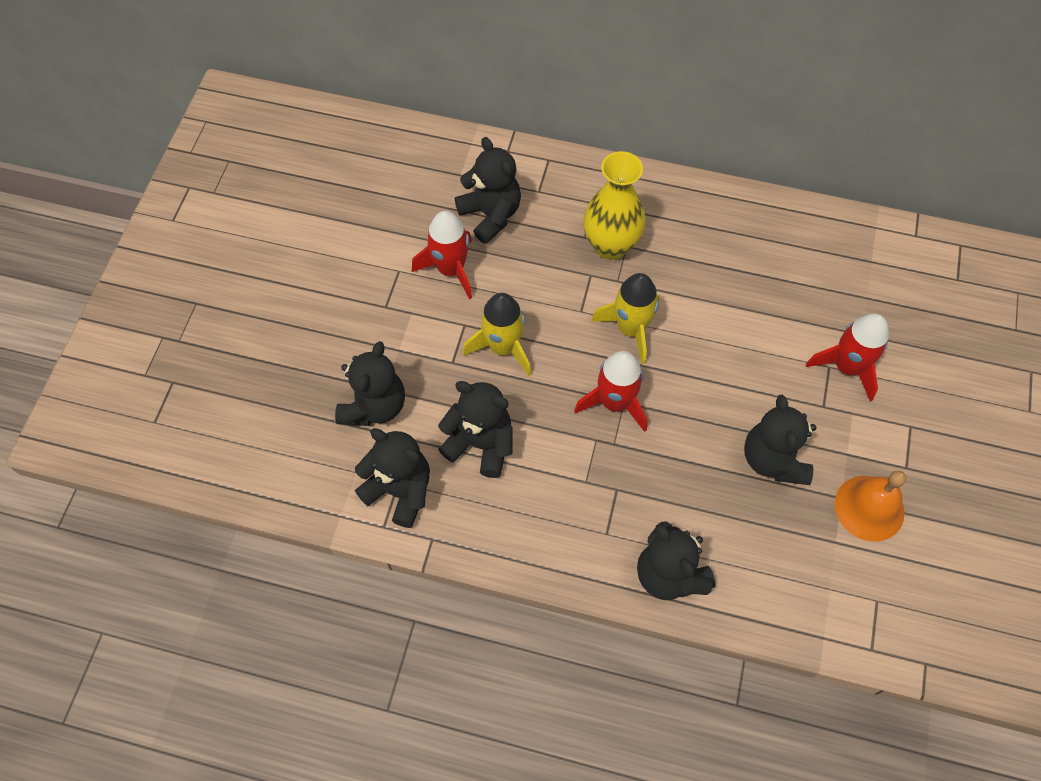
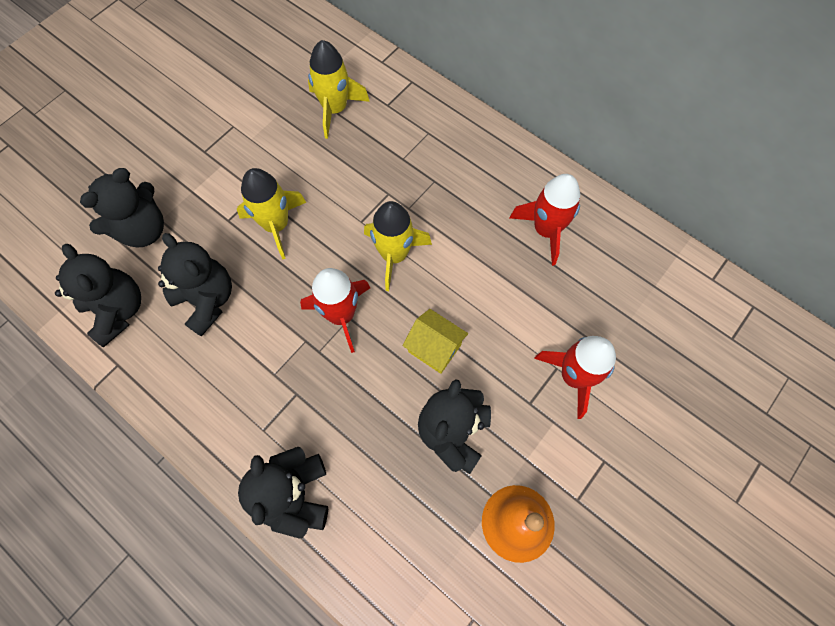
camera: 25 degrees right, 5 degrees up
(451, 269) = (274, 142): red rocket -> red rocket (546, 230)
(490, 215) = (335, 109): black teddy bear -> yellow rocket
(610, 246) = (420, 175): yellow vase -> none
(715, 395) = (434, 348): none -> yellow house

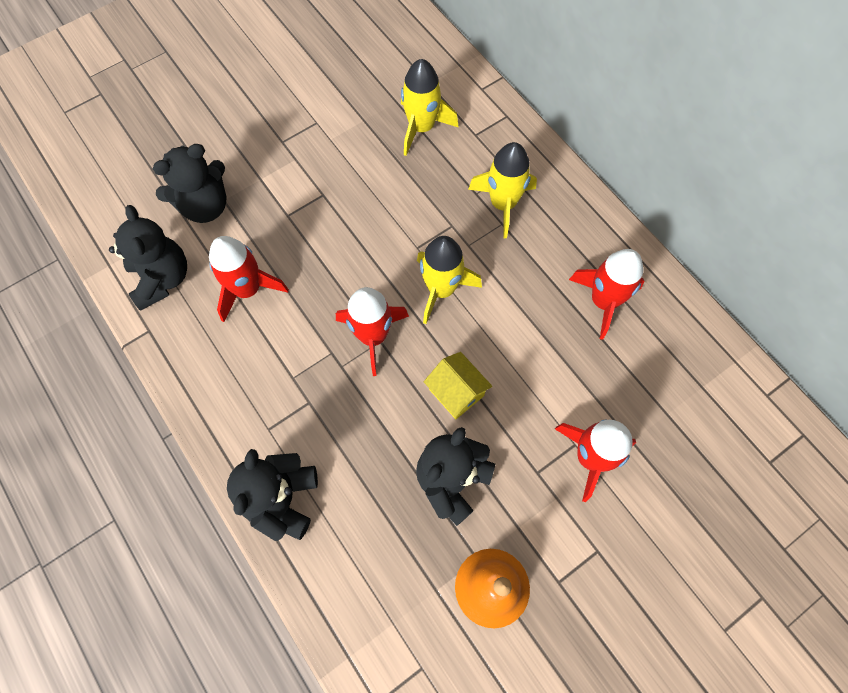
camera: 15 degrees right, 0 degrees up
(207, 300) = (247, 289): black teddy bear -> red rocket
(276, 225) = (333, 231): yellow rocket -> yellow rocket (503, 204)

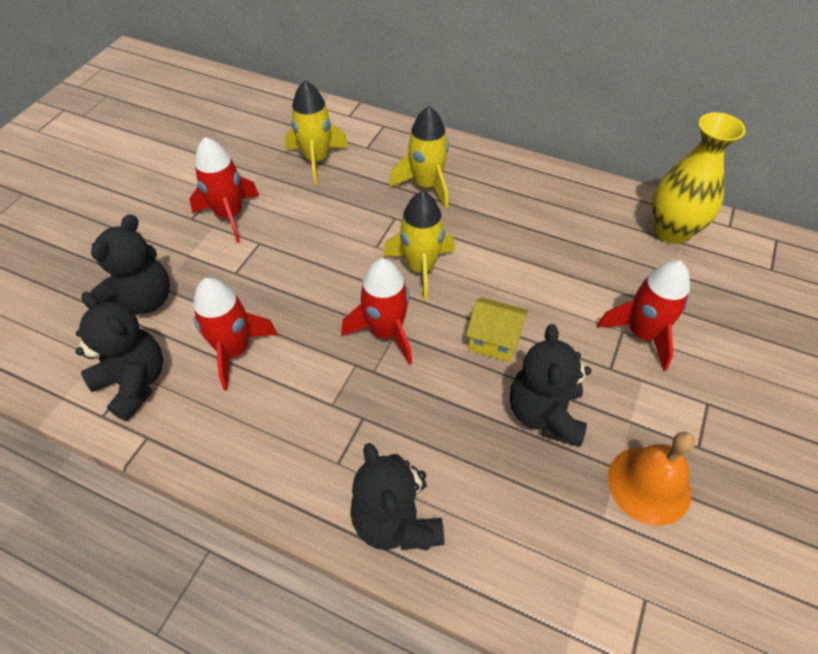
camera: 30 degrees left, 15 degrees down
(603, 301) = (560, 218): red rocket -> red rocket (230, 216)
(702, 371) = (671, 231): none -> yellow vase

